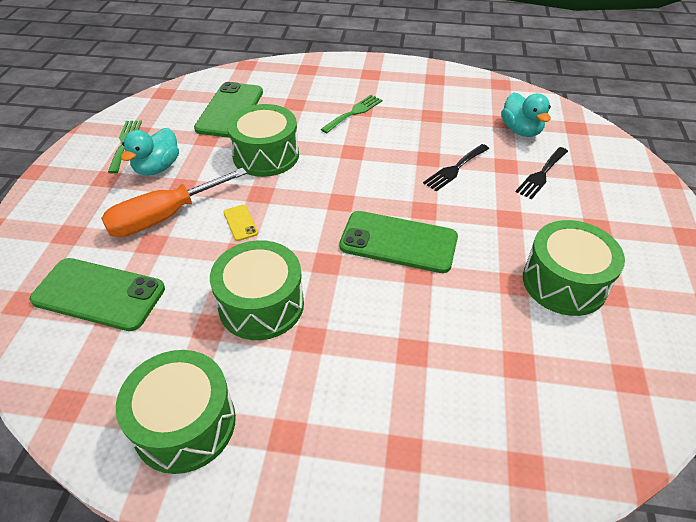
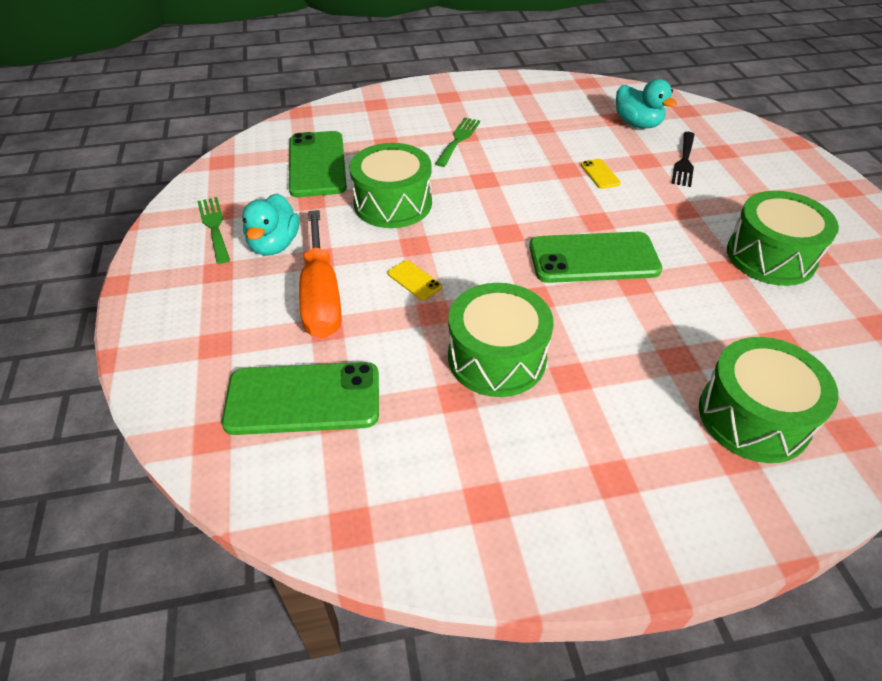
camera: 20 degrees left, 0 degrees up
(164, 217) = (321, 296): orange screwdriver -> orange screwdriver turned 45 degrees counterclockwise
(185, 424) = (500, 502): green drum -> green drum (753, 417)
(455, 169) = (600, 174): black fork -> yellow phone

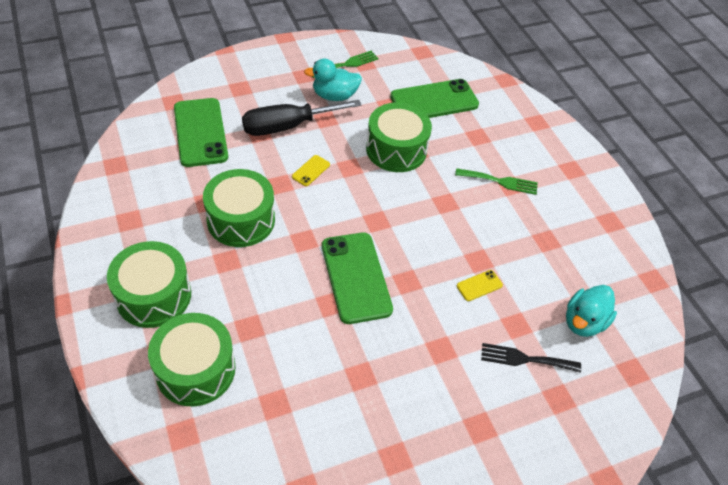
camera: 75 degrees right, 5 degrees up
(321, 296) = (287, 126): orange screwdriver -> black screwdriver
(770, 256) = (386, 415): green drum -> green drum (153, 295)

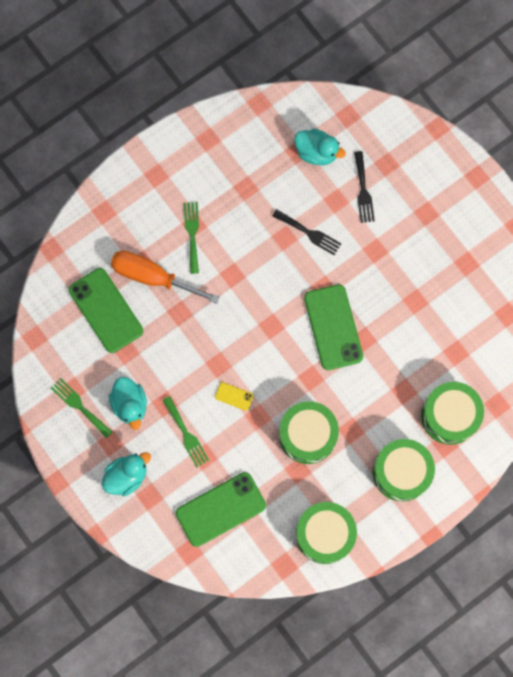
camera: 100 degrees left, 25 degrees up
(267, 78) = (127, 476): none -> turquoise duck
(287, 126) = (186, 434): black screwdriver -> green fork
(356, 277) = (333, 327): green phone -> green phone turned 75 degrees counterclockwise
(396, 149) = (183, 330): green drum -> green drum (325, 534)
(459, 140) = (152, 277): none -> orange screwdriver
(479, 285) = (309, 233): yellow phone -> black fork

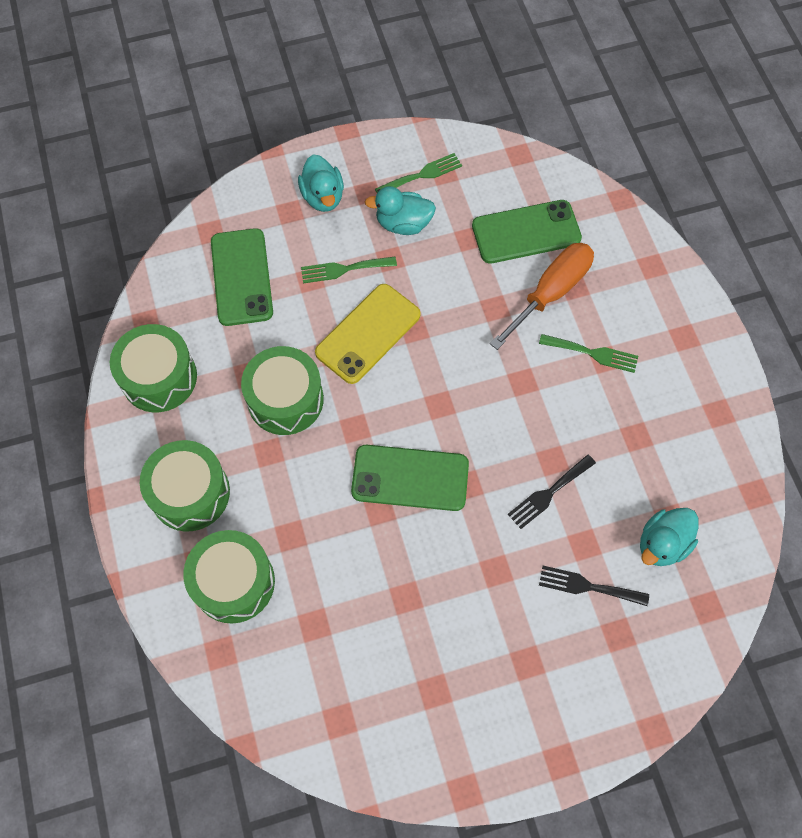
camera: 110 degrees right, 10 degrees down
(234, 396) = (368, 334): yellow phone -> yellow phone, size x2.31

